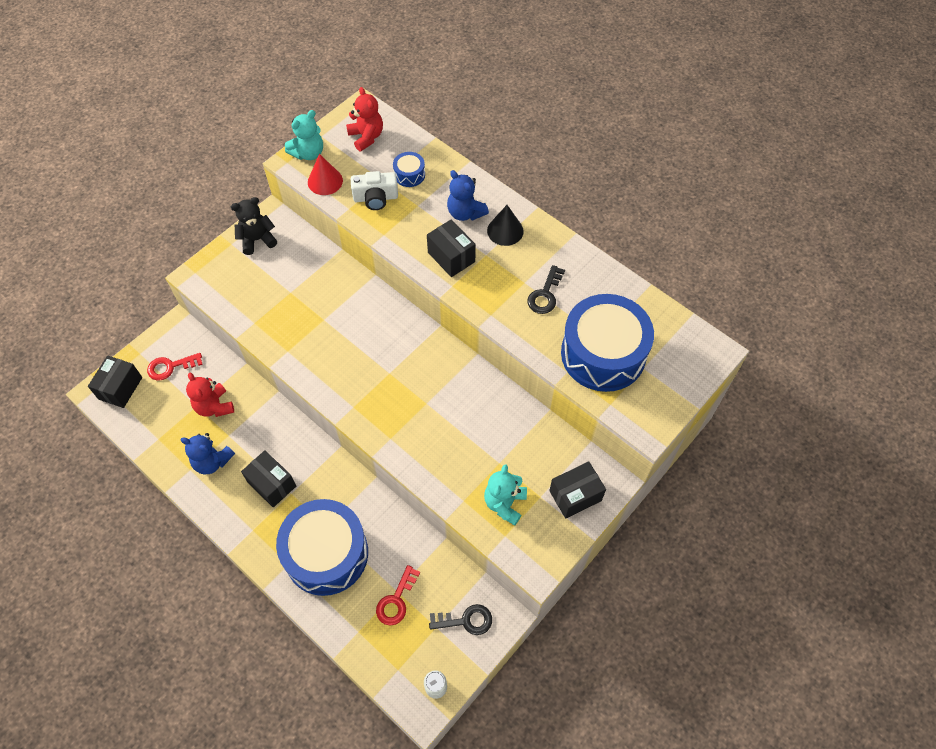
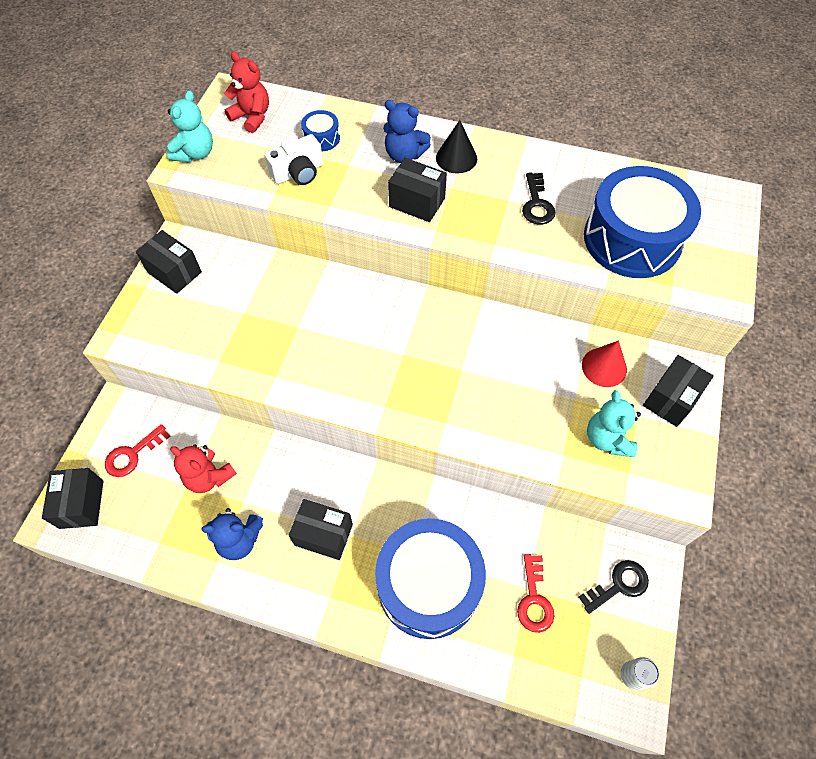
camera: 25 degrees left, 0 degrees up
(257, 240) = (174, 272): black teddy bear -> black box
(325, 181) = (231, 175): red cone -> red cone (604, 367)

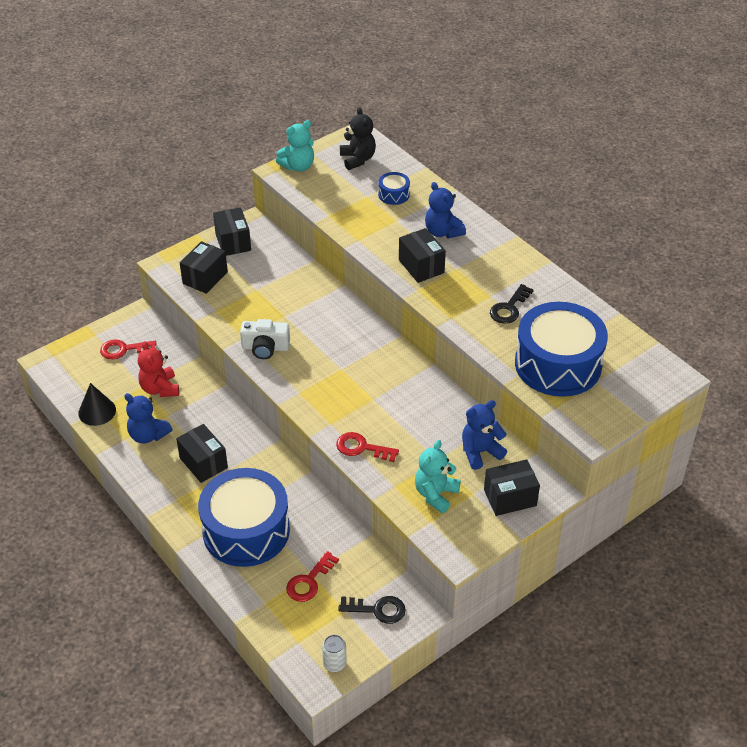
camera: 35 degrees right, 15 degrees down
(82, 504) = (71, 361): black box -> black box (205, 278)
(252, 117) = (357, 159): red teddy bear -> black teddy bear
(298, 173) = (356, 210): white camera -> white camera (265, 347)
(456, 158) = (479, 251): black cone -> black cone (97, 411)
(497, 431) = (361, 448): none -> red key
(604, 367) = (480, 452): red cone -> blue teddy bear

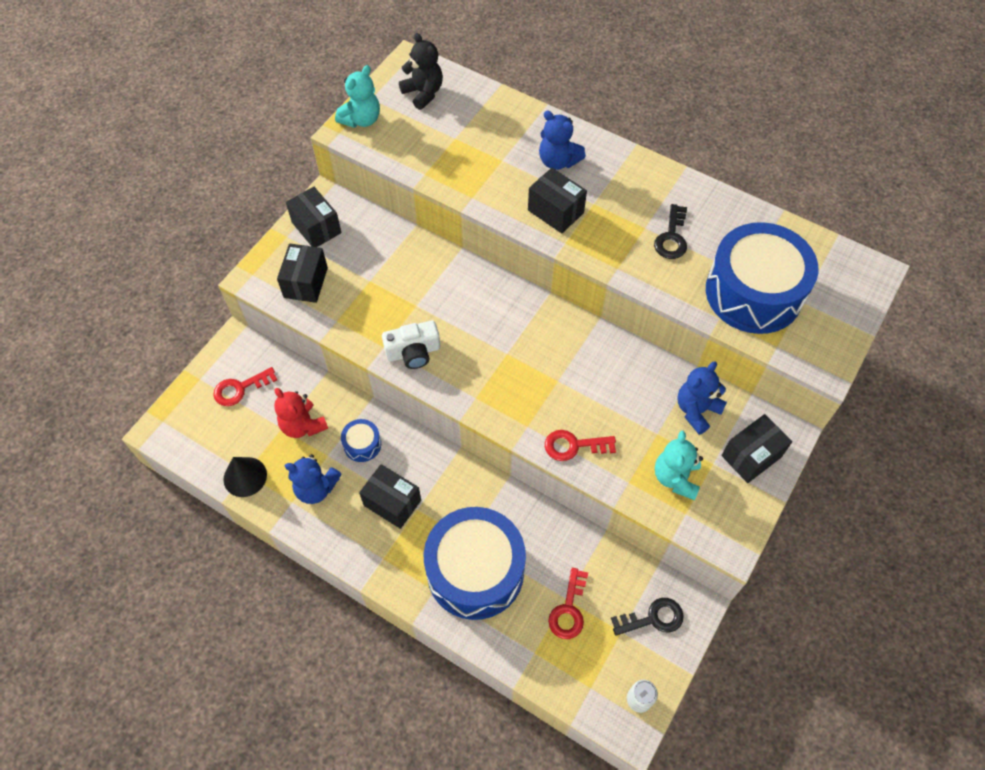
camera: 20 degrees left, 15 degrees up
(393, 194) = (483, 128): blue drum -> blue drum (362, 444)

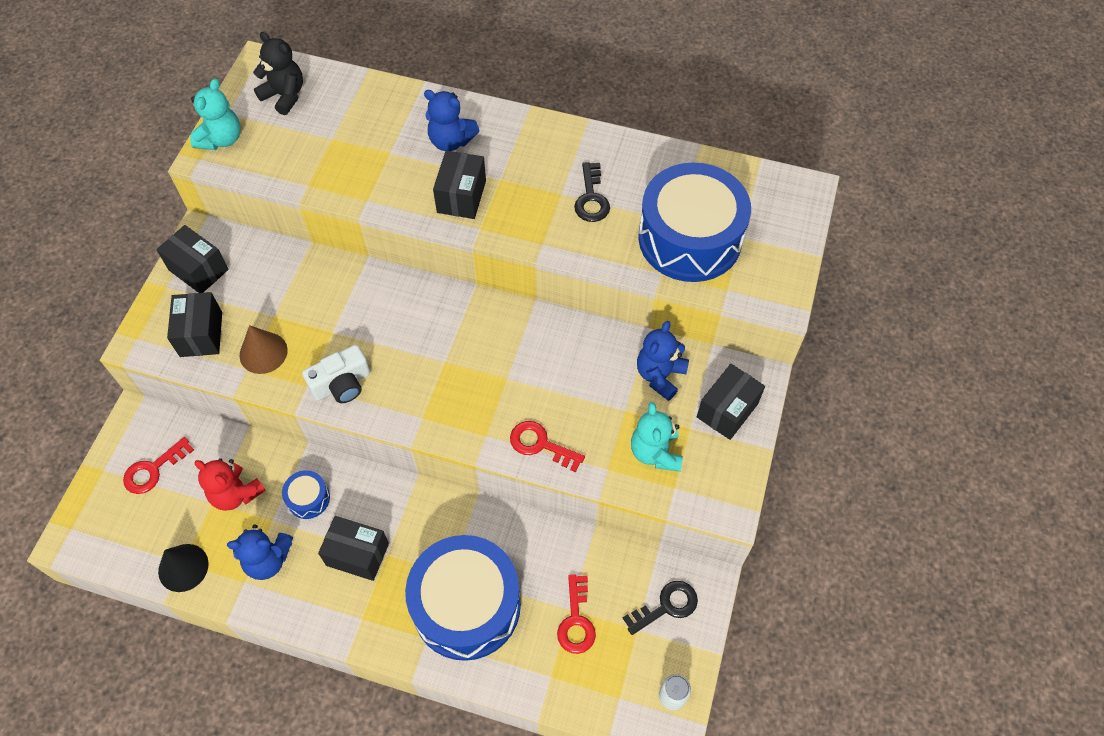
camera: 15 degrees left, 0 degrees up
(353, 310) = (263, 352): none -> brown cone
(555, 211) = (461, 196): black box -> black box turned 75 degrees clockwise
(573, 446) = (540, 445): red key -> red key turned 45 degrees clockwise

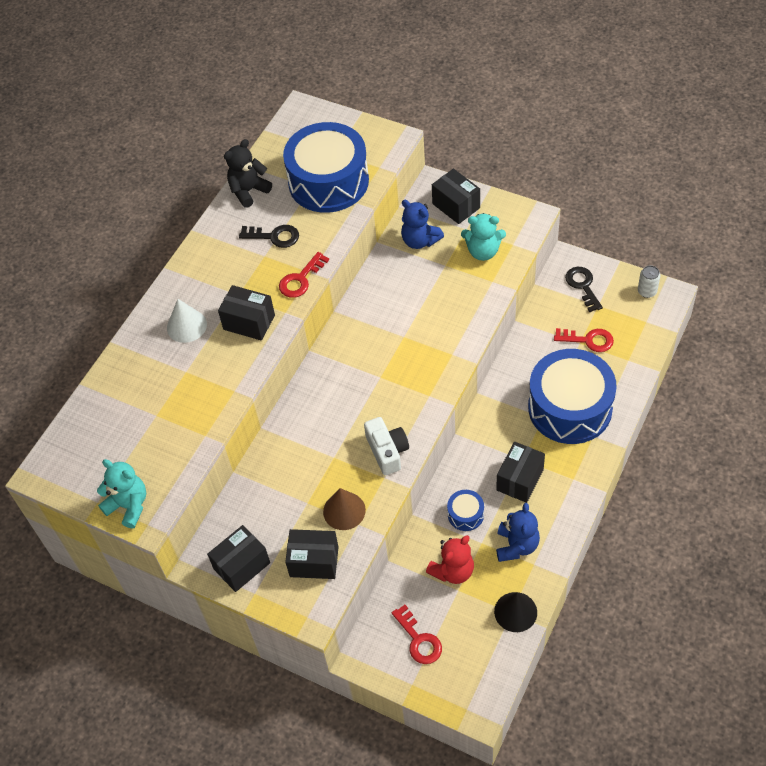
camera: 75 degrees left, 5 degrees down
(284, 96) = (91, 453): black teddy bear -> black teddy bear (248, 191)
(451, 141) = (186, 326): blue teddy bear -> white cone
(540, 445) = (465, 320): red key -> red key (300, 279)

